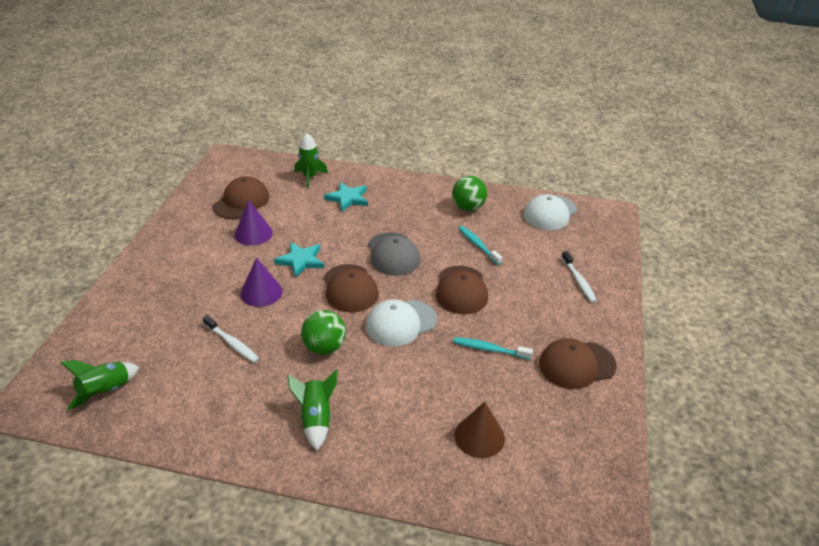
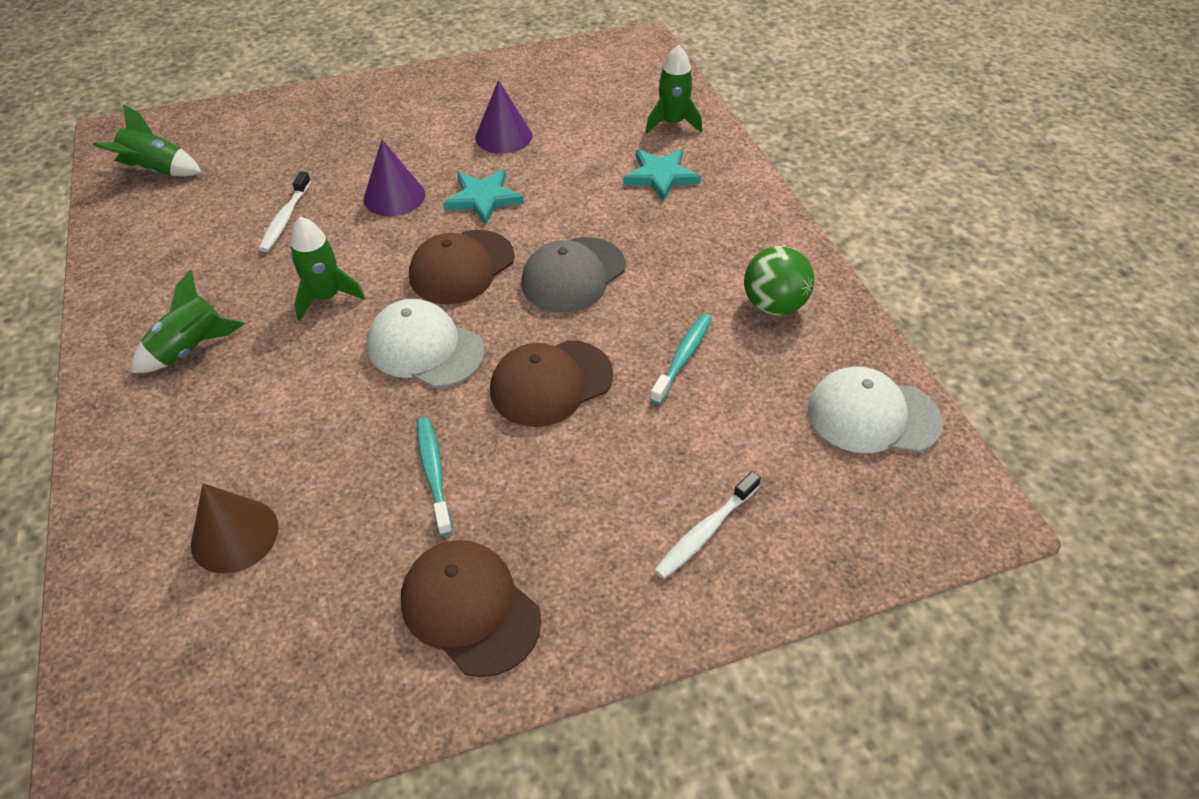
camera: 60 degrees right, 10 degrees up
(241, 201) = (559, 97): brown cap -> none
(324, 347) = (327, 297): green ball -> green rocket

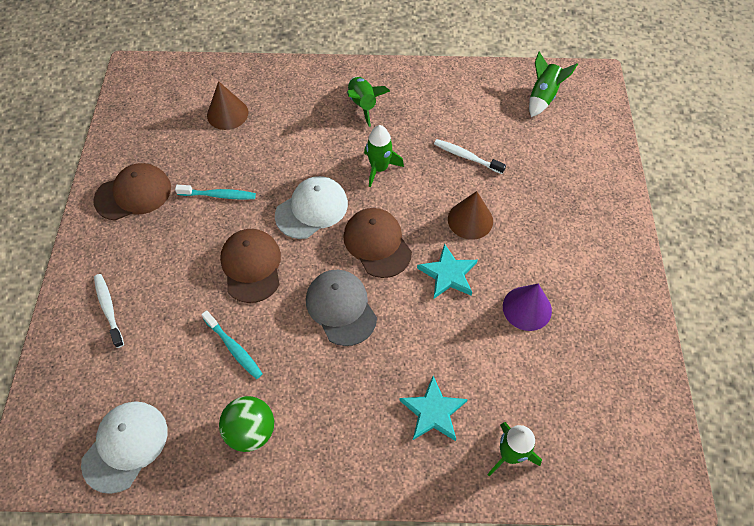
camera: 110 degrees right, 10 degrees up
(394, 196) = (470, 220): purple cone -> brown cone

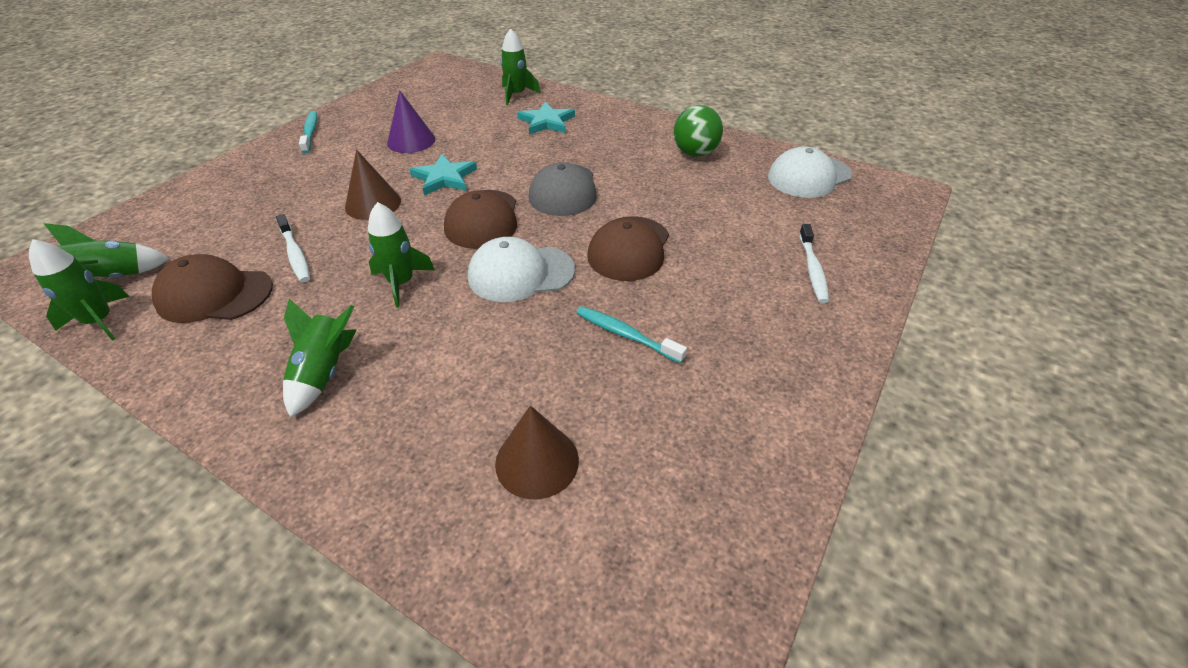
camera: 150 degrees left, 15 degrees down
(133, 194) = (753, 388): brown cap -> brown cap (215, 294)
(234, 348) = (684, 198): turquoise toothbrush -> turquoise toothbrush (310, 132)
(508, 76) = (100, 321): none -> green rocket

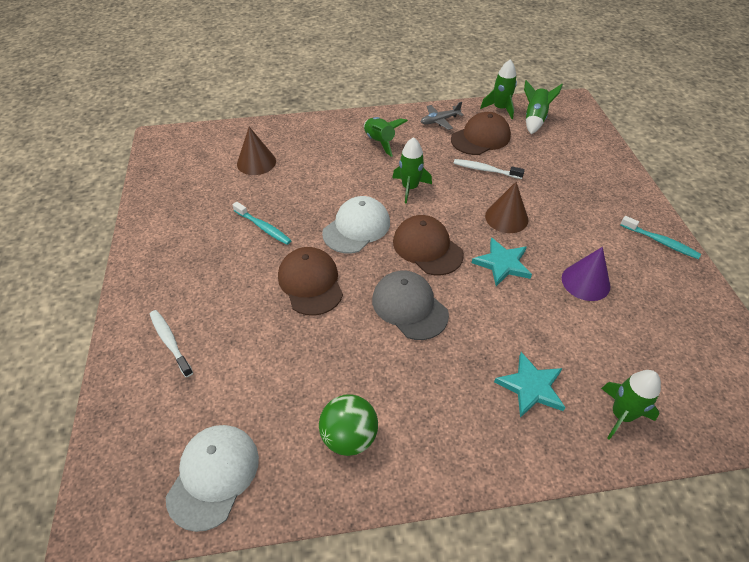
camera: 140 degrees right, 5 degrees up
(196, 355) = (439, 121): none -> grey plane
(626, 335) = (263, 227): turquoise toothbrush -> turquoise toothbrush turned 45 degrees clockwise

